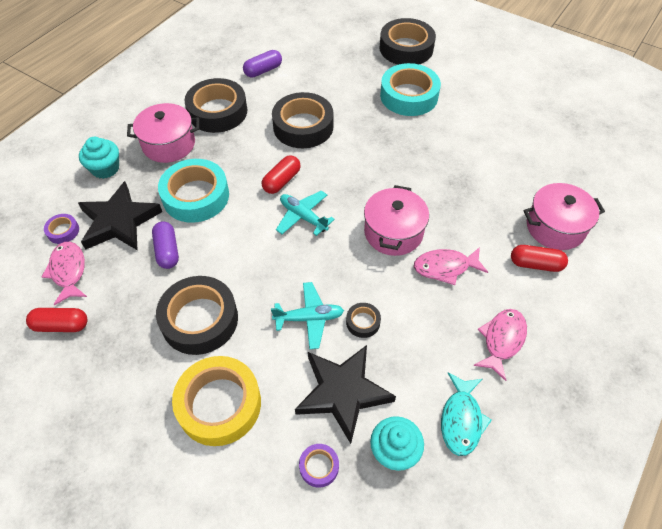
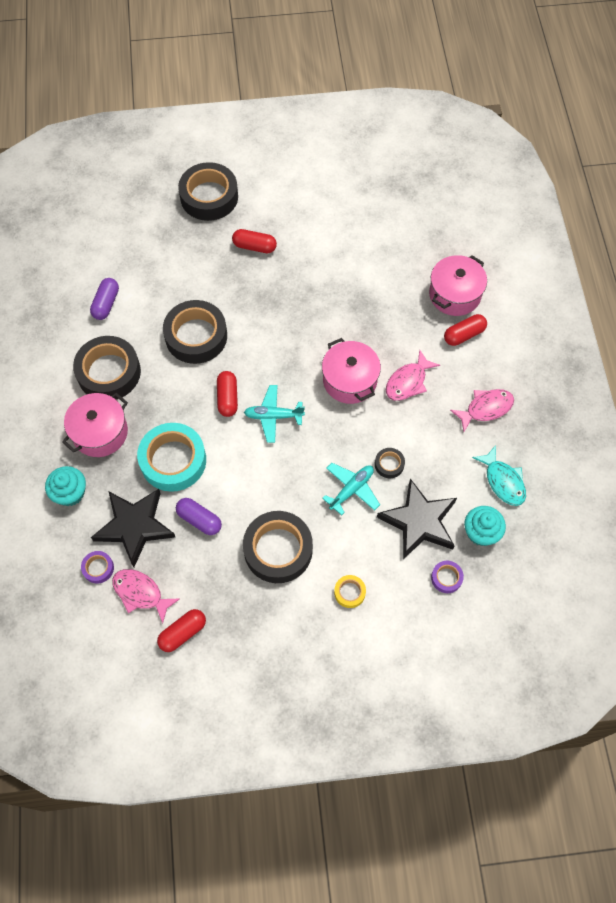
camera: 40 degrees left, 10 degrees up
(219, 404) = (349, 592): yellow tape -> yellow tape, size x0.45
(409, 96) = (254, 246): turquoise tape -> red capsule
(502, 340) = (485, 408): pink fish -> pink fish turned 75 degrees clockwise

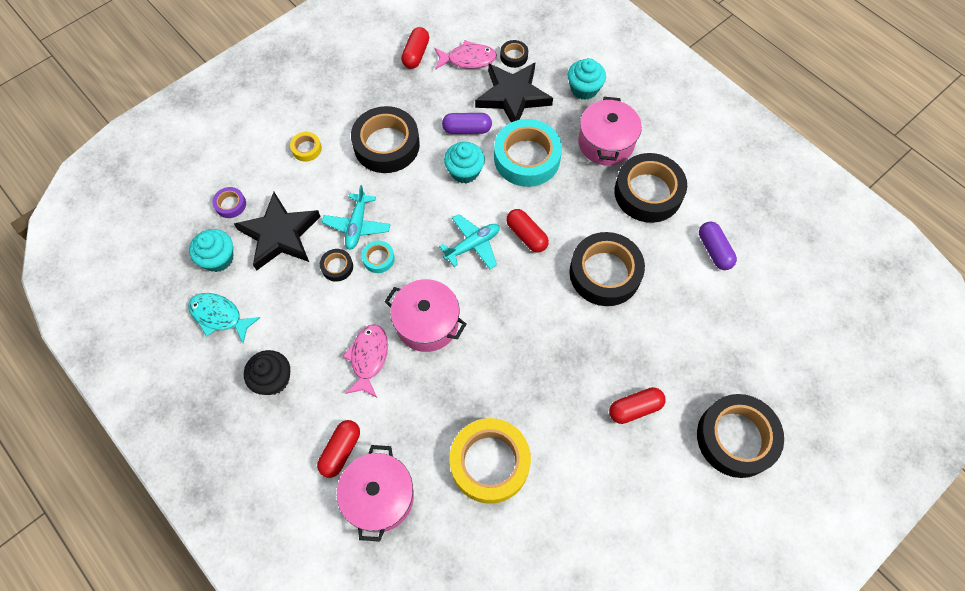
camera: 145 degrees right, 0 degrees up
(98, 568) = (514, 56): purple tape -> black tape
(232, 481) = (464, 171): none -> turquoise cupcake
(353, 451) = (378, 258): none -> turquoise tape
(371, 272) = (489, 462): none -> yellow tape
(485, 408) = (273, 379): pink fish -> black cupcake

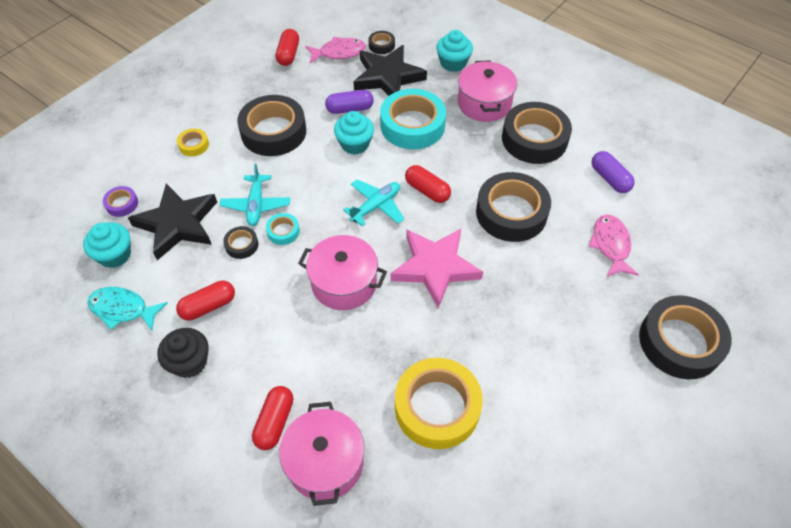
camera: 10 degrees left, 10 degrees down
(368, 358) = (289, 325): pink fish -> pink fish (611, 245)
(517, 321) = (435, 268): none -> pink star
(635, 408) = (573, 330): red capsule -> red capsule (208, 306)

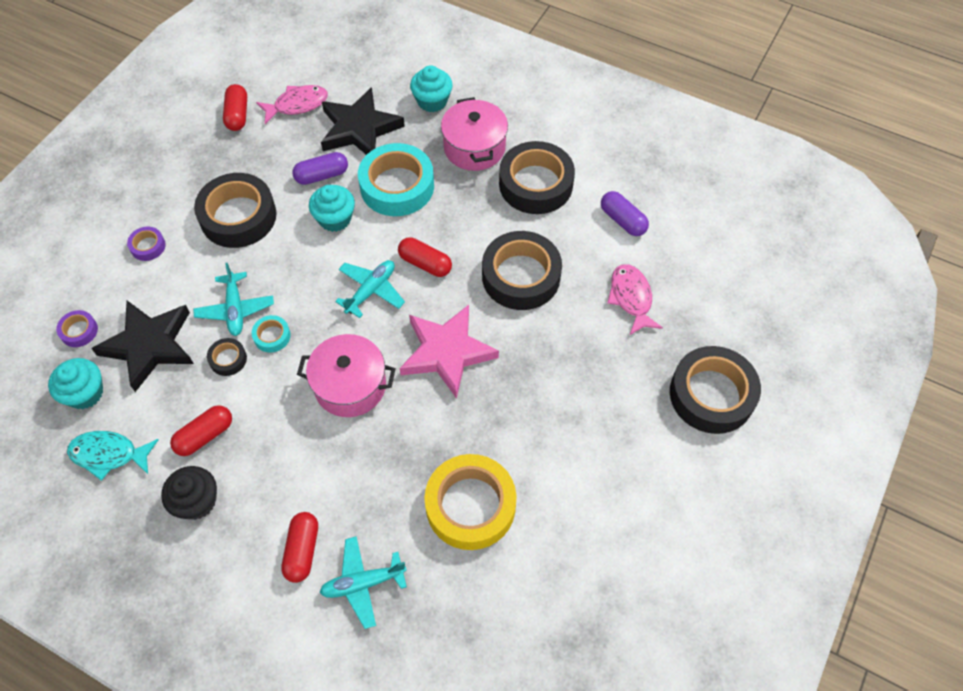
camera: 10 degrees left, 5 degrees up
(194, 145) = (148, 246): yellow tape -> purple tape
(325, 462) = (363, 583): pink pot -> turquoise plane
(381, 45) = (346, 89): black tape -> none

